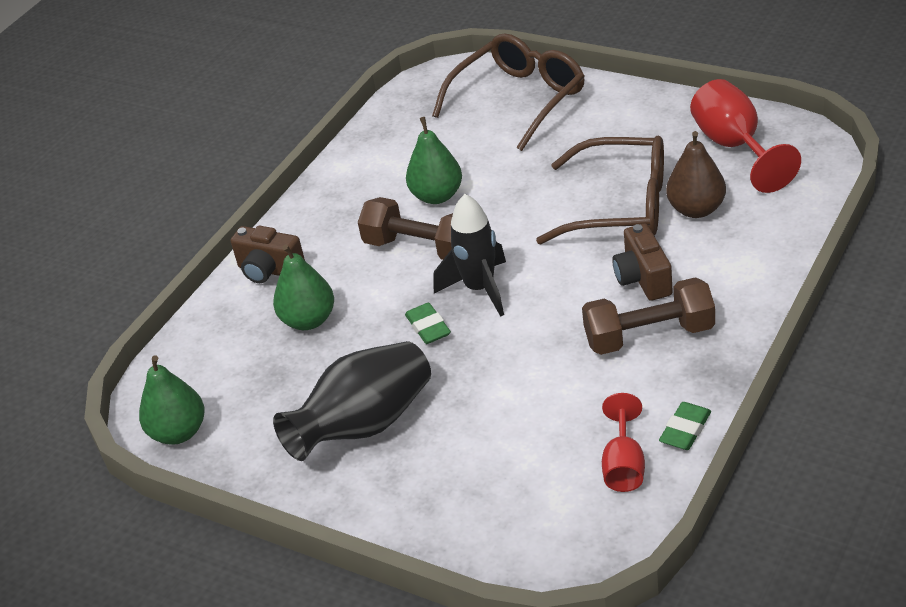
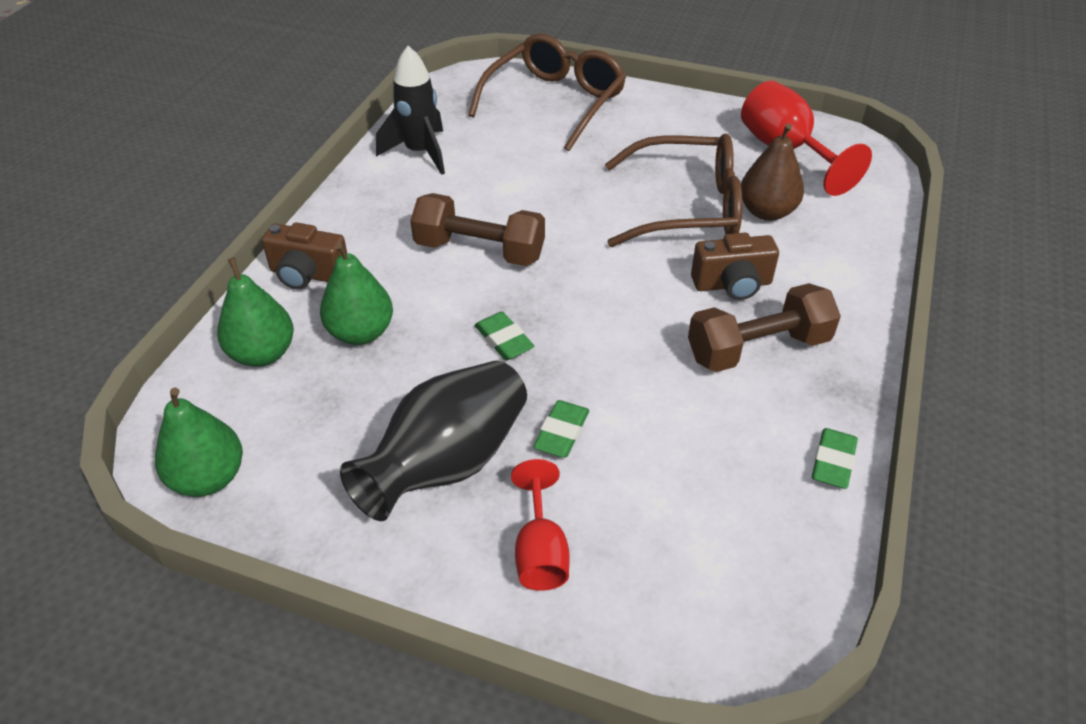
camera: 15 degrees left, 5 degrees up
(437, 196) = (487, 195): green pear -> green pear (263, 354)
(462, 403) = (562, 433): none -> green eraser
(480, 289) = (555, 296): black rocket -> black rocket (420, 153)
(624, 465) = (774, 510): red goblet -> red goblet (540, 551)
(643, 279) = (732, 284): brown camera -> brown camera turned 75 degrees counterclockwise

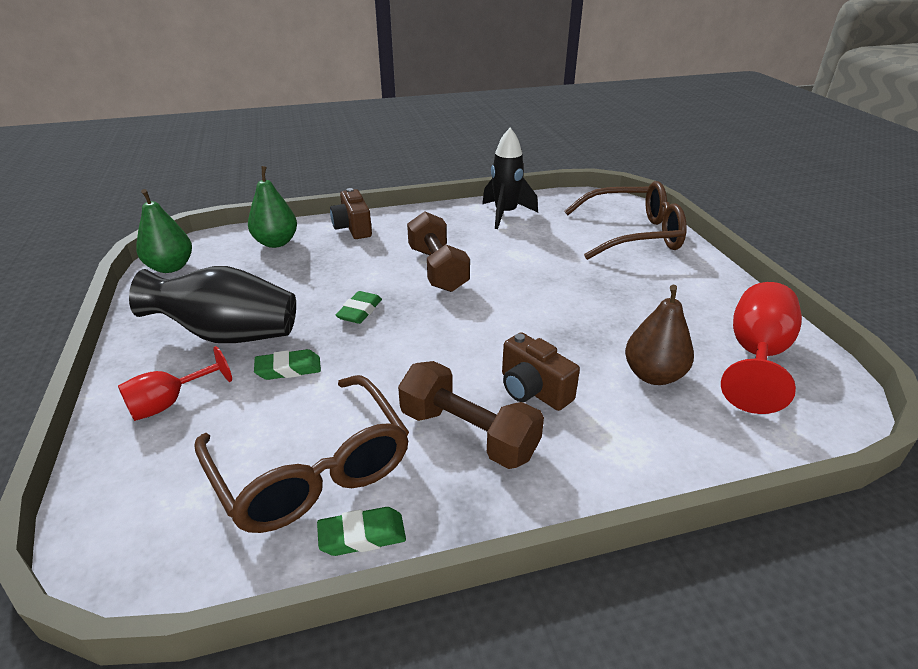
camera: 55 degrees right, 10 degrees down
(361, 332) = (320, 262): green pear -> none
(686, 207) = (598, 332): brown glasses -> brown glasses (312, 469)

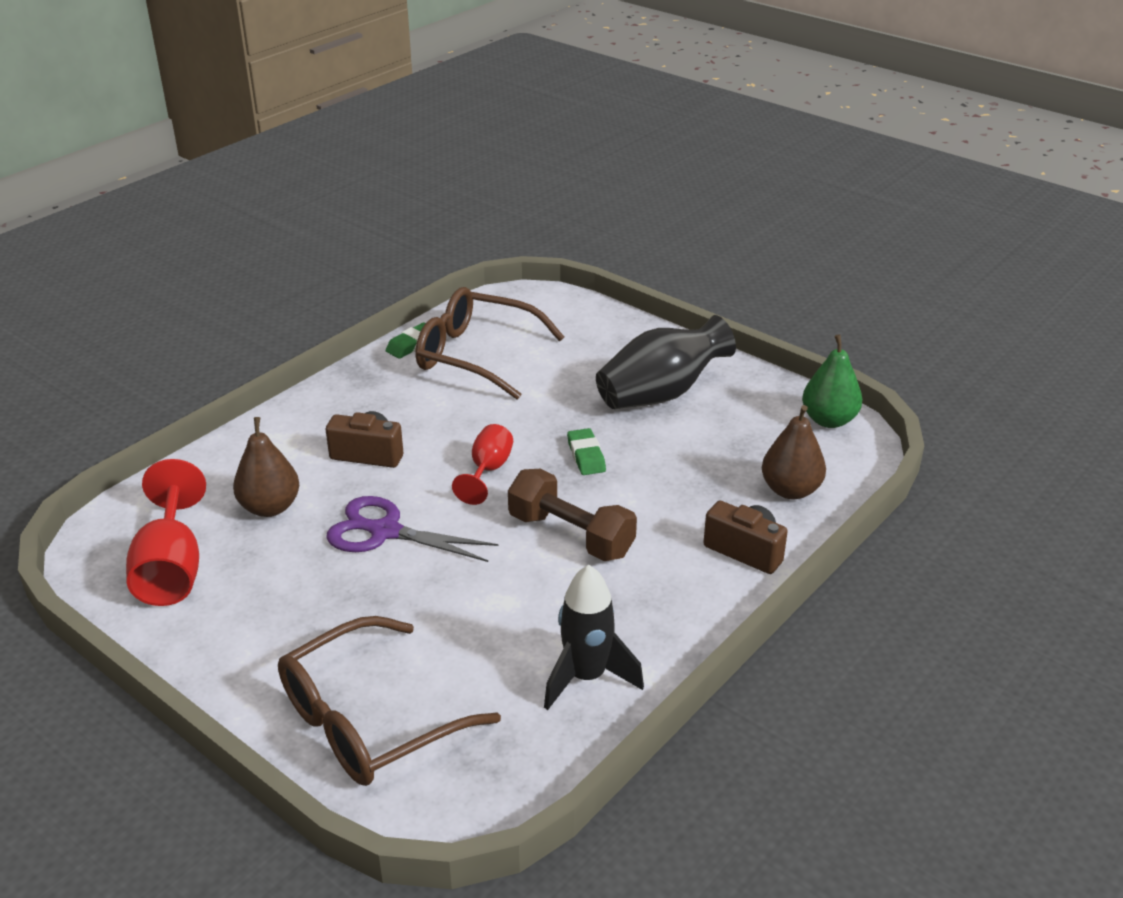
camera: 145 degrees right, 0 degrees up
(169, 403) = (619, 346): red goblet -> red goblet (488, 471)
(276, 242) = (790, 490): green pear -> brown pear
(288, 369) = (574, 393): green eraser -> none
(468, 434) = (395, 408): brown dumbbell -> none
(563, 318) = (384, 531): none -> purple scissors

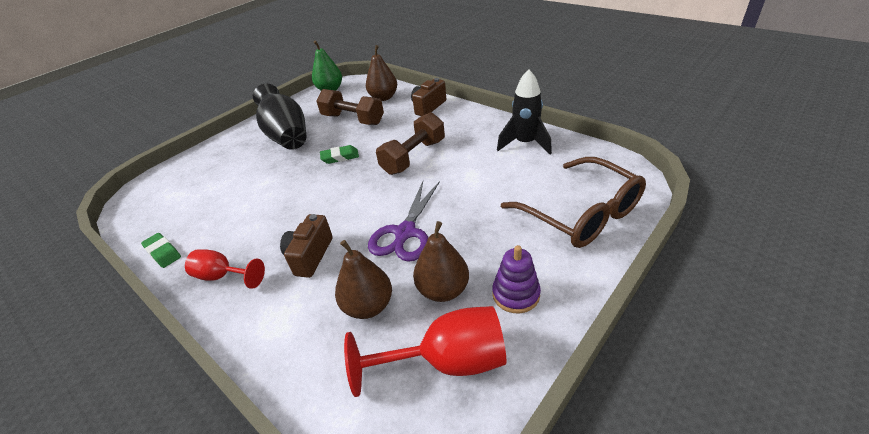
camera: 85 degrees left, 5 degrees up
(239, 630) = (516, 294): none -> purple stacking toy
(271, 566) = (443, 290): none -> brown pear
(476, 355) = (201, 214): brown glasses -> none
(488, 471) = (345, 194): red goblet -> red goblet (223, 276)
(707, 459) = (353, 119): none -> brown dumbbell

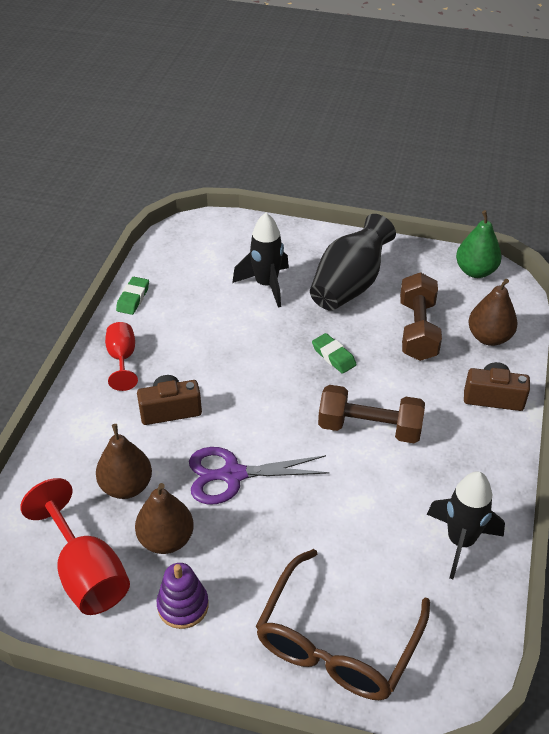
camera: 60 degrees right, 5 degrees up
(242, 172) = (266, 285): none -> black rocket

